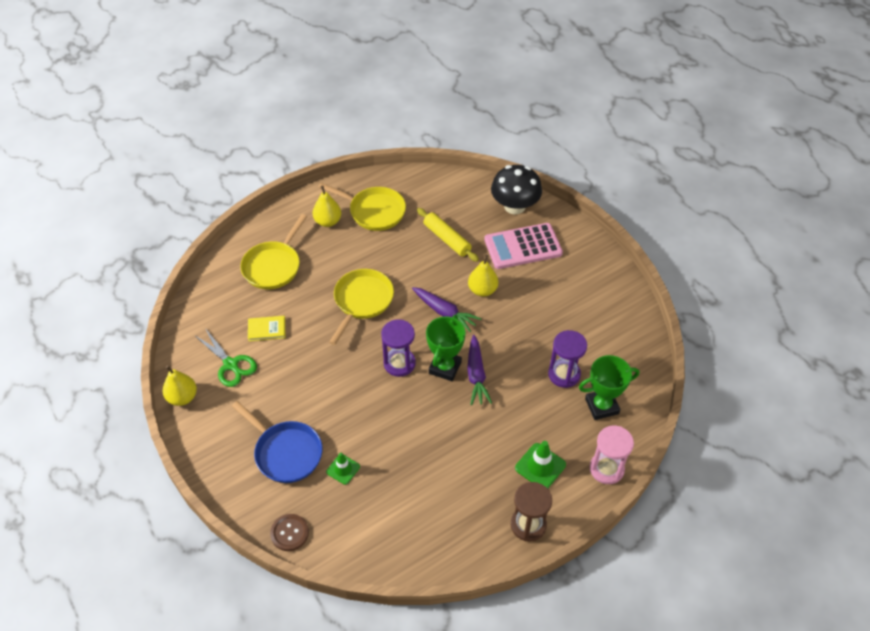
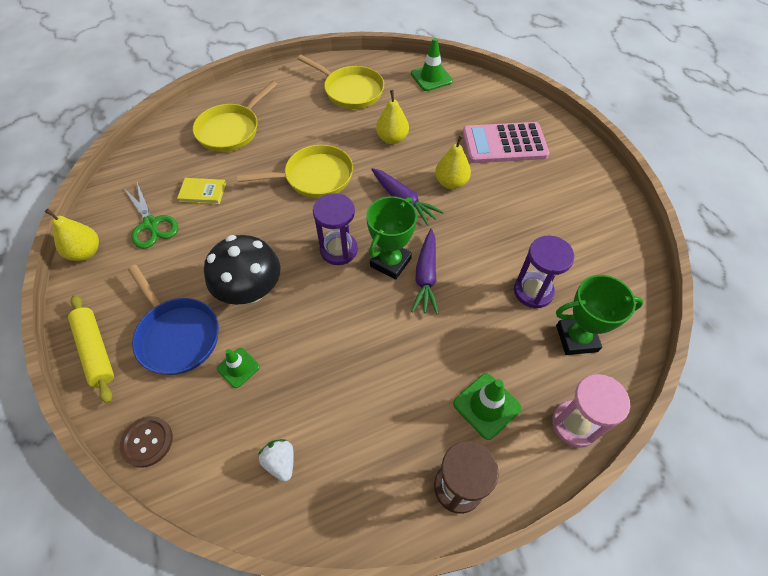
camera: 10 degrees right, 5 degrees up
(328, 221) = (300, 94): yellow pear -> yellow pear (392, 139)
(362, 301) = (314, 177): yellow pan -> yellow pan turned 45 degrees clockwise
(395, 530) = (280, 462): none -> white strawberry
(446, 188) = (431, 77): none -> green traffic cone
(447, 239) = (422, 126): yellow rolling pin -> yellow rolling pin (96, 350)
(514, 206) = (501, 103): black mushroom -> black mushroom (250, 290)

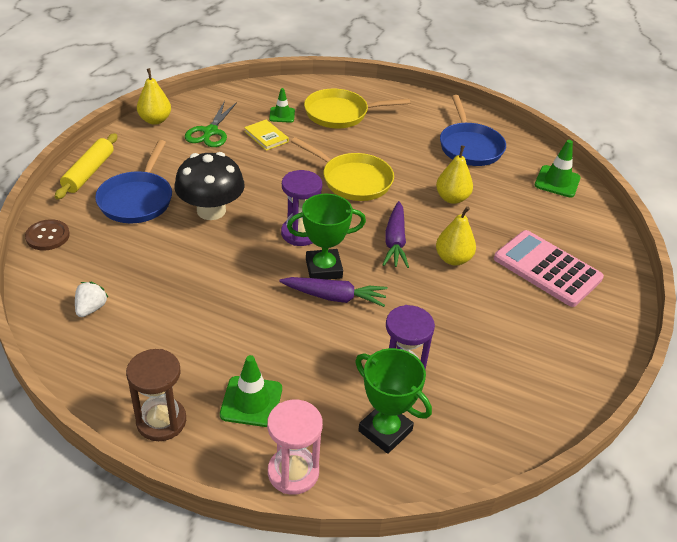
camera: 45 degrees right, 15 degrees down
(238, 367) = (142, 243): green traffic cone -> green traffic cone (282, 115)
(350, 90) = (469, 146): yellow pan -> blue pan
(426, 276) = (335, 297): purple carrot -> purple carrot turned 135 degrees counterclockwise

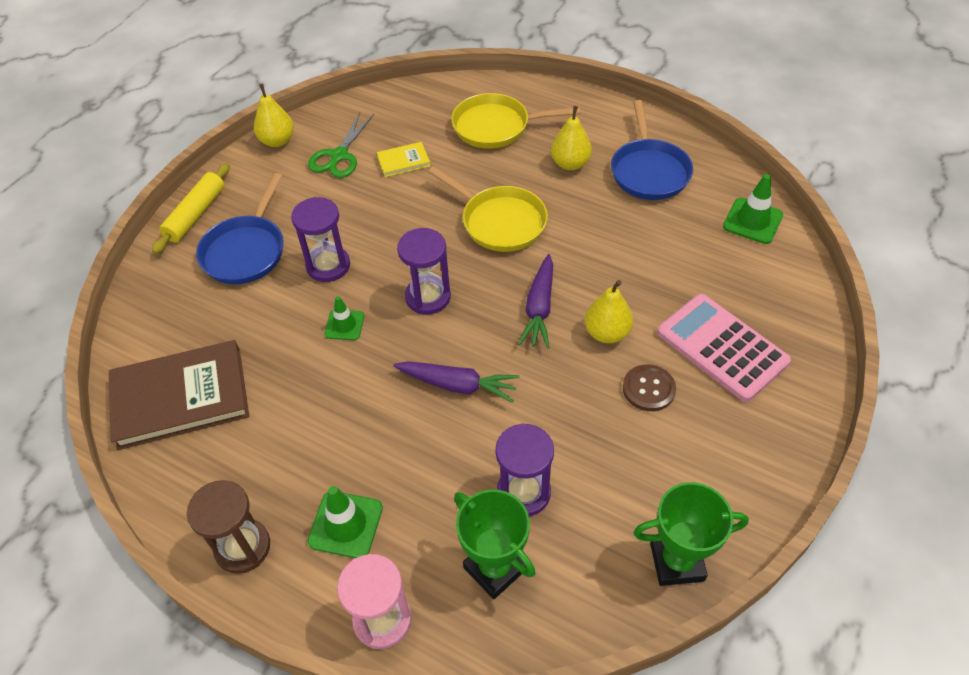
camera: 10 degrees right, 10 degrees up
(47, 236) = (142, 301): brown button -> brown button (648, 389)
(91, 308) = (181, 397): white strawberry -> brown book
(211, 211) = (328, 266): black mushroom -> purple hourglass
(266, 137) = (403, 161): yellow book -> yellow book turned 75 degrees counterclockwise
(282, 115) = (425, 130): green traffic cone -> green traffic cone (344, 325)
(323, 268) = (450, 346): green trophy -> green trophy (677, 562)
(452, 198) = (617, 246): yellow pear -> yellow pear (570, 164)

